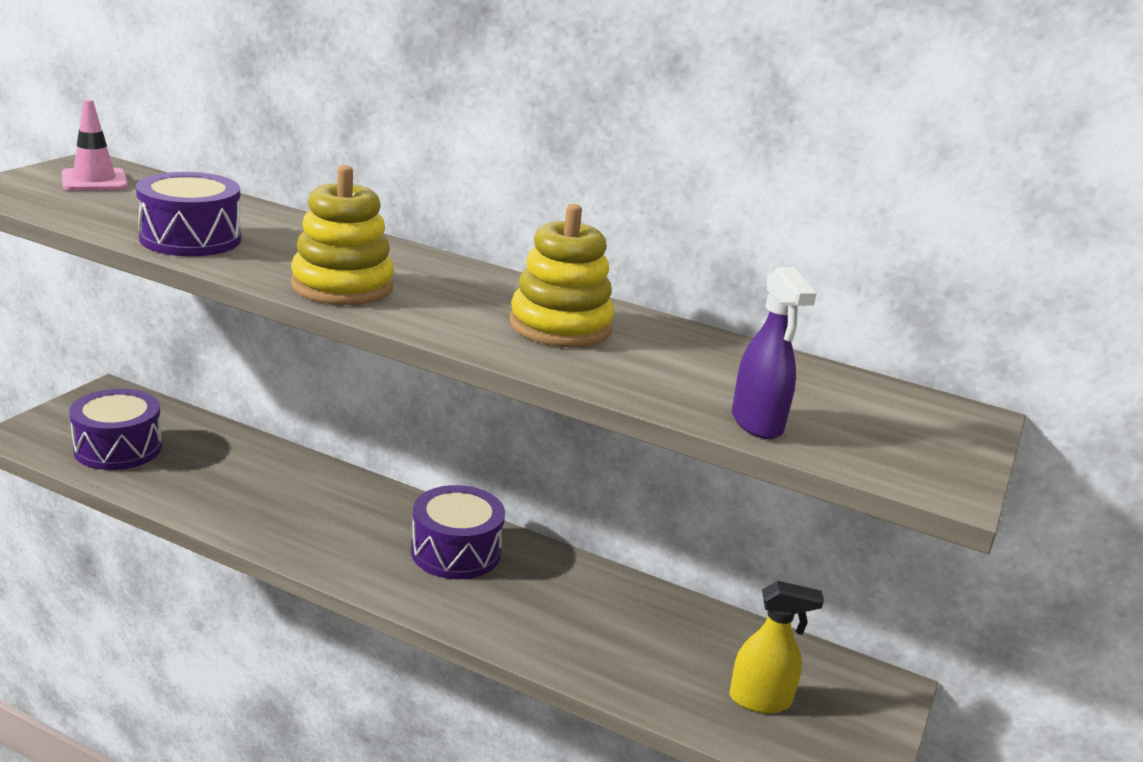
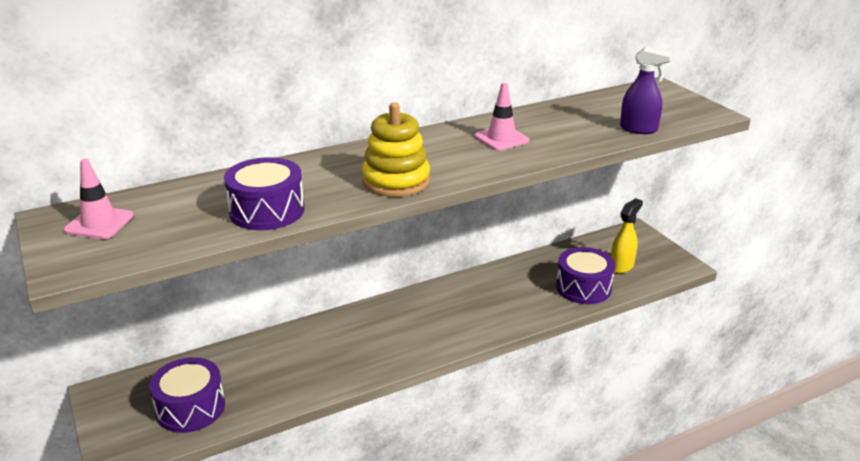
camera: 50 degrees left, 5 degrees up
(456, 552) = (439, 308): purple drum -> purple drum (583, 287)
(560, 326) = (501, 138): yellow stacking toy -> pink traffic cone

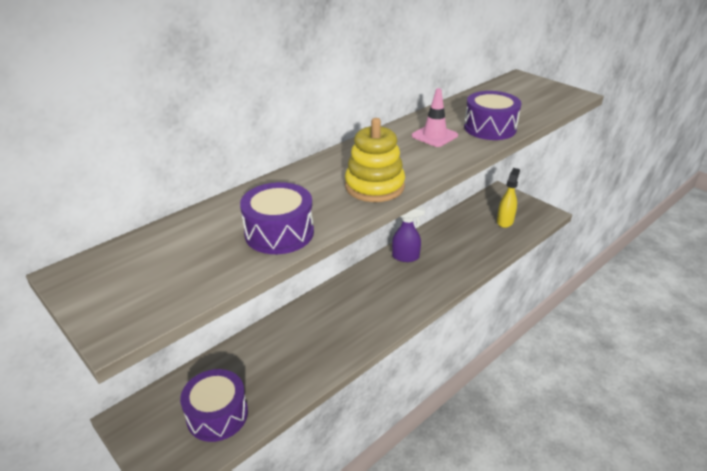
camera: 15 degrees left, 5 degrees up
(99, 223) = (123, 272): pink traffic cone -> none
(583, 287) = (486, 243): purple drum -> purple drum (490, 128)
(639, 129) = (532, 114): purple spray bottle -> purple spray bottle (406, 257)

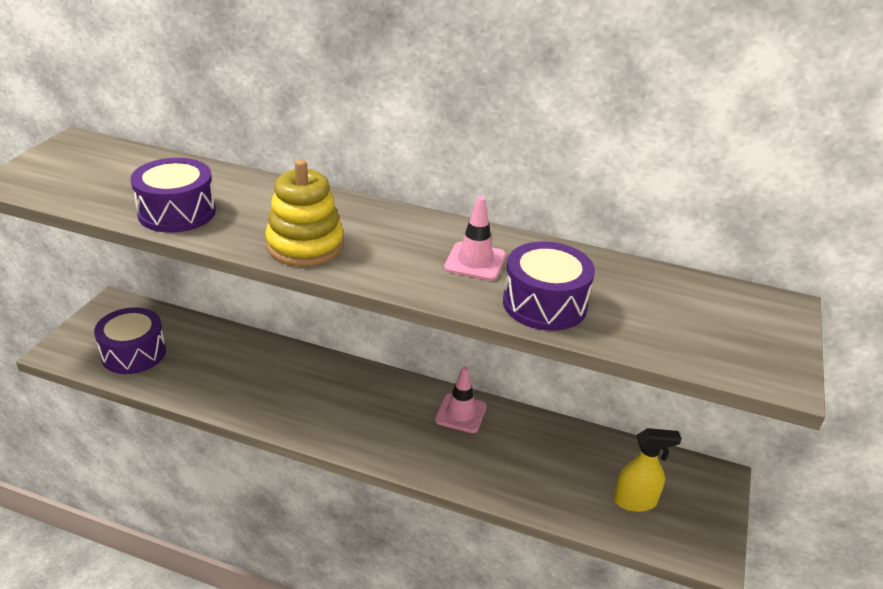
camera: 60 degrees right, 0 degrees up
(406, 257) = (460, 413): purple spray bottle -> pink traffic cone

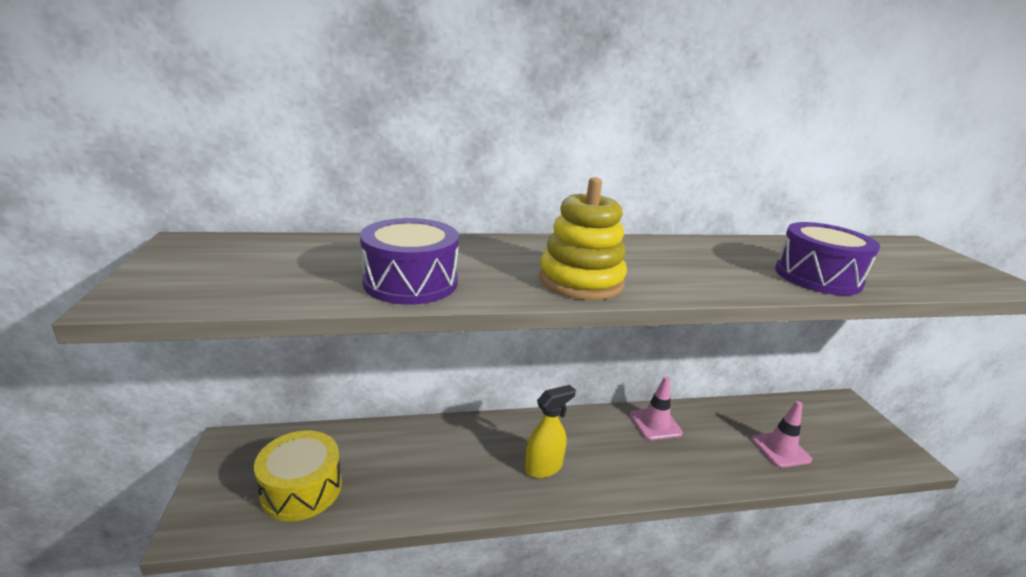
camera: 30 degrees left, 10 degrees down
(133, 353) = (301, 489): purple drum -> yellow drum
(475, 262) = (722, 261): pink traffic cone -> pink traffic cone (780, 449)
(635, 501) = (831, 441): yellow spray bottle -> yellow spray bottle (544, 467)

